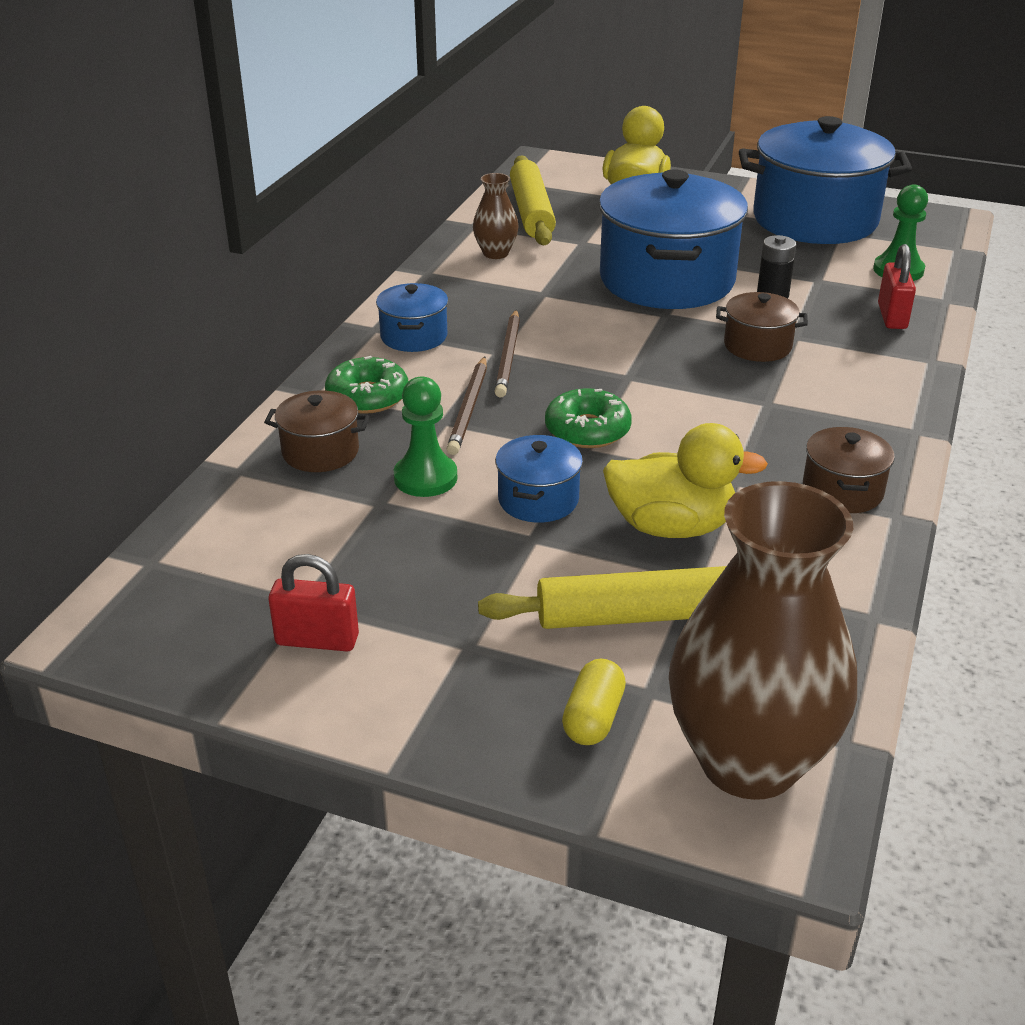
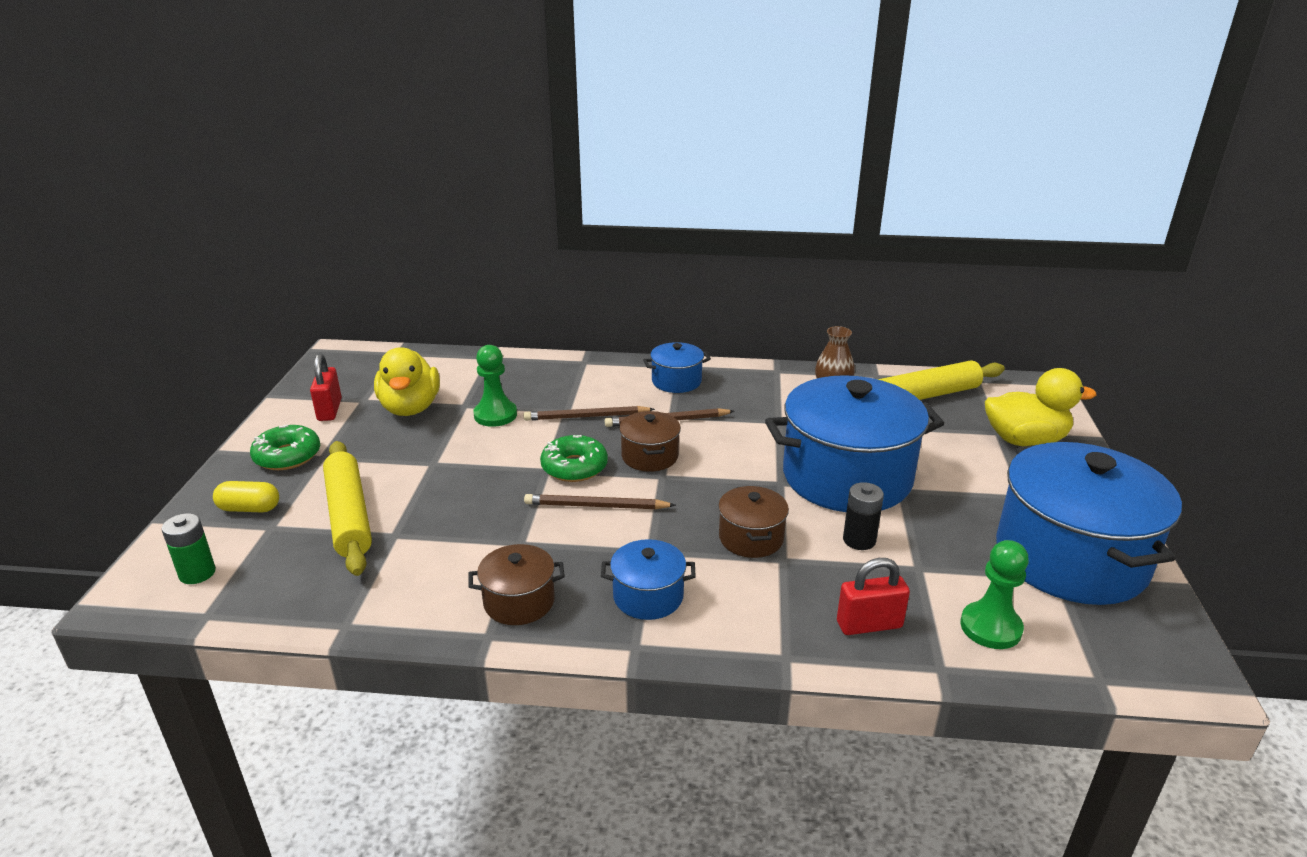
camera: 75 degrees right, 5 degrees down
(320, 452) = (516, 377): brown pot -> brown pot (650, 456)
(367, 396) = (587, 379): green donut -> green donut (287, 456)
(538, 499) = (478, 459): blue pot -> blue pot (648, 596)
(671, 526) = (454, 518): yellow duck -> yellow duck (410, 408)
(676, 425) = (596, 506): none -> brown pencil
(749, 761) = (197, 573): brown vase -> green battery

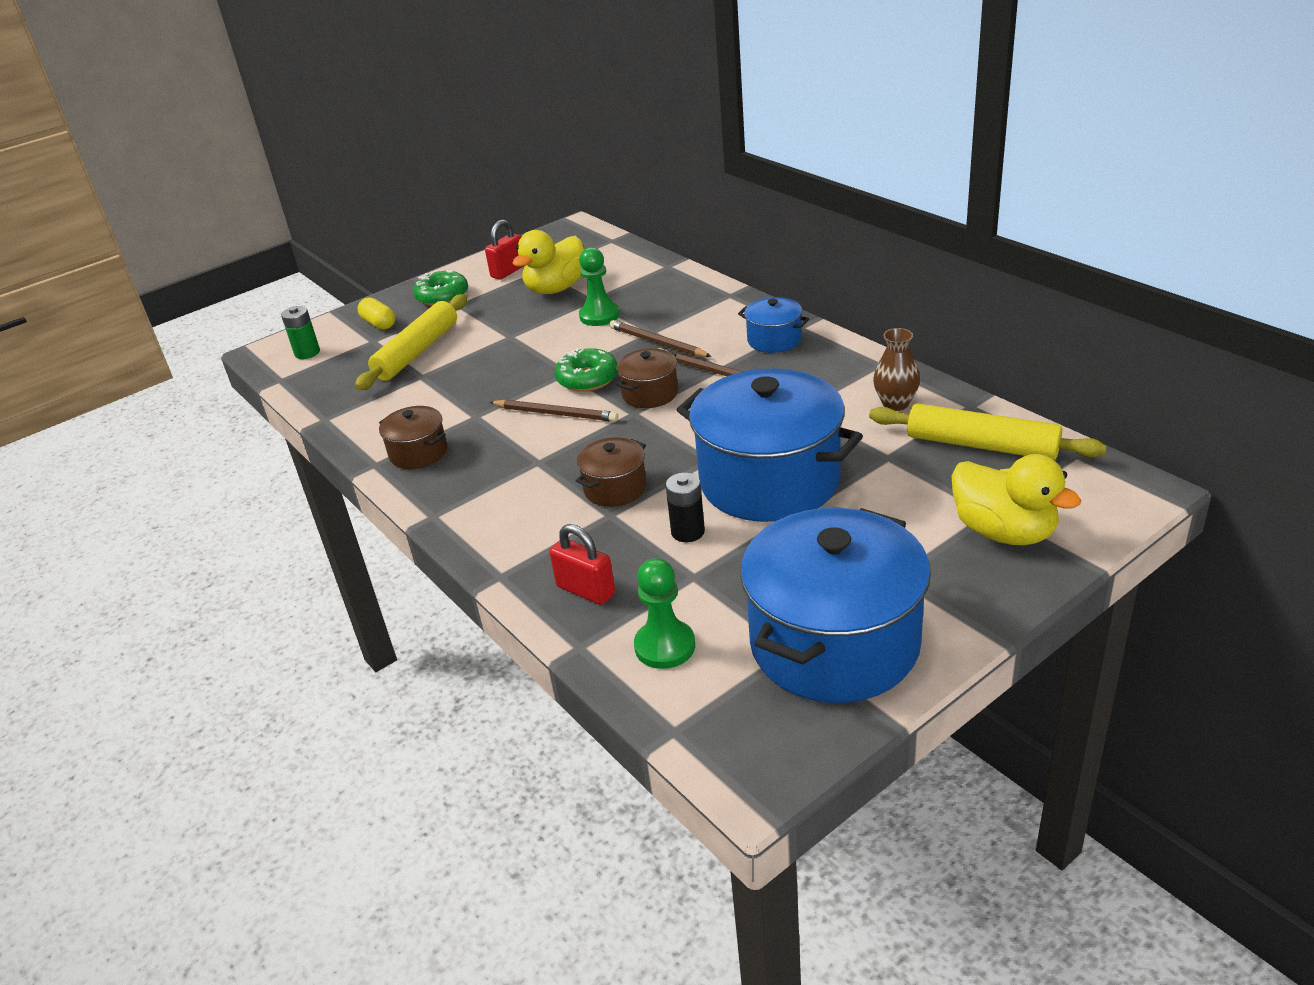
camera: 50 degrees right, 5 degrees up
(596, 506) = (556, 413): brown pencil -> brown pencil turned 150 degrees clockwise
(648, 596) = (488, 490): blue pot -> none

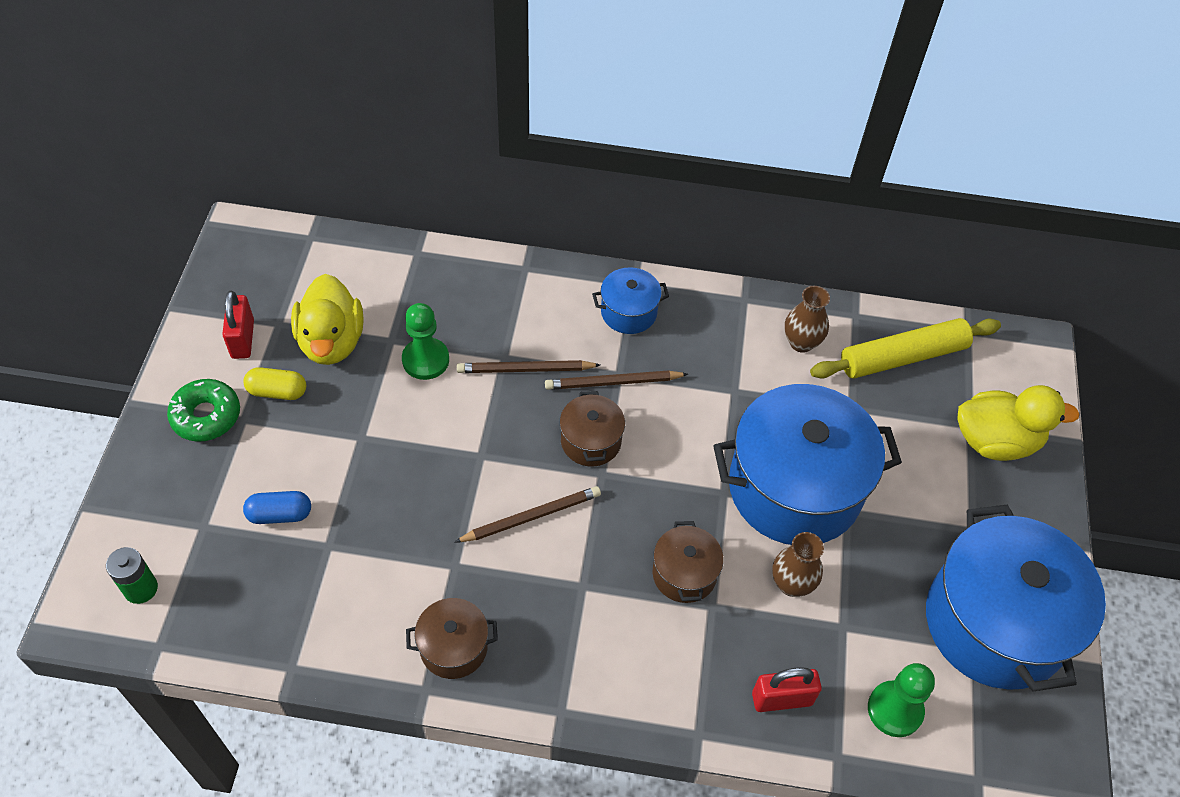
camera: 50 degrees left, 20 degrees up
(379, 324) = (178, 497): yellow capsule -> yellow capsule (277, 391)
(417, 352) = (280, 514): yellow rolling pin -> blue capsule
(587, 378) = (510, 454): green donut -> none
(688, 532) = (791, 584): black battery -> brown vase

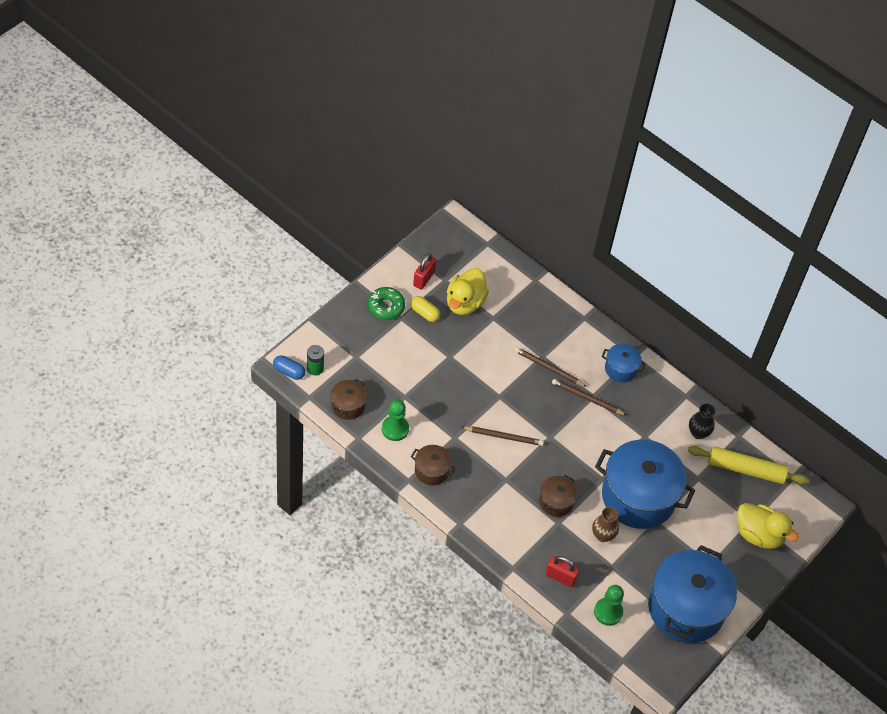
camera: 30 degrees right, 0 degrees up
(280, 514) = (392, 370): blue capsule -> blue capsule (289, 371)
(425, 360) = (503, 337): green pawn -> green pawn (395, 429)
(591, 441) = (556, 419): brown pot -> brown pot (348, 405)
(801, 342) = (698, 433): brown vase -> black vase

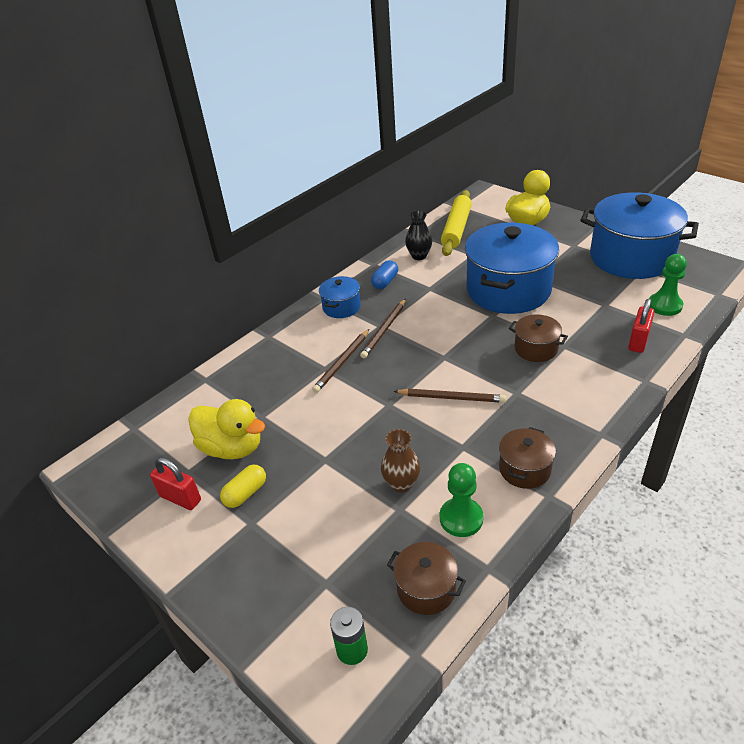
camera: 80 degrees left, 15 degrees down
(289, 371) = (361, 699): blue capsule -> blue capsule (385, 282)
(386, 307) = (227, 546): green donut -> none
(504, 436) = (451, 397): brown pencil -> brown pencil turned 90 degrees clockwise
(603, 535) = (568, 312): brown vase -> brown vase (401, 483)

